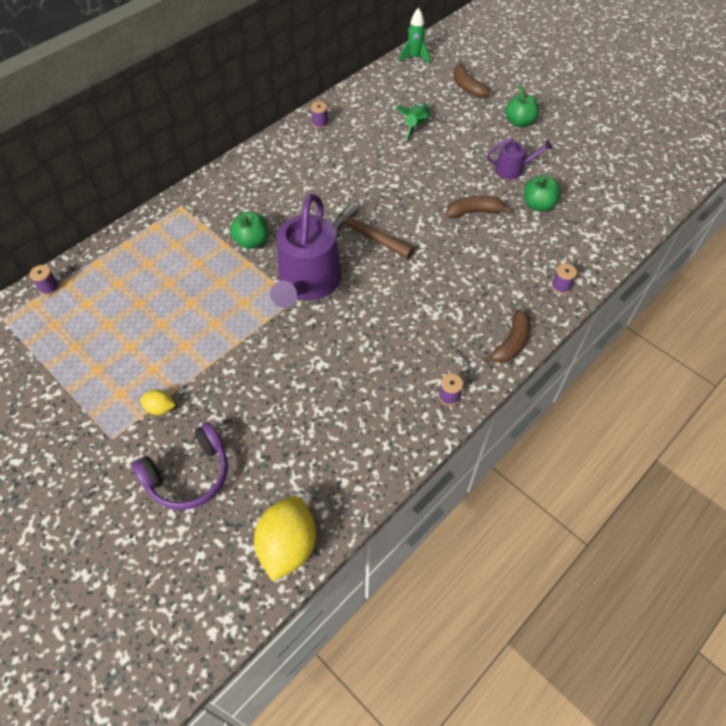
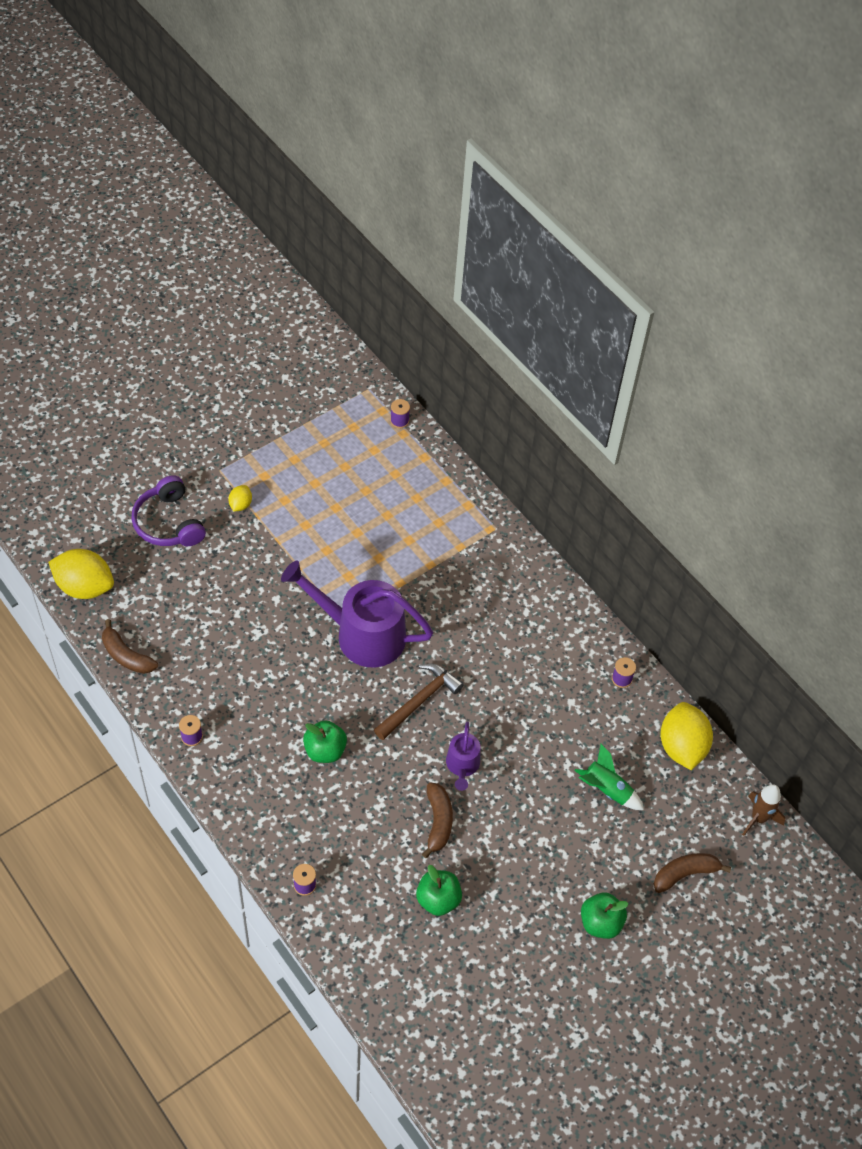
camera: 95 degrees right, 0 degrees up
(251, 241) = (430, 589): green apple -> green apple (325, 750)
(370, 92) = (682, 746): none -> yellow lemon
(414, 58) = (758, 818): green rocket -> brown rocket
(511, 343) = (240, 810): brown banana -> brown banana (126, 655)
(512, 169) = (507, 887): purple watering can -> purple watering can (462, 765)

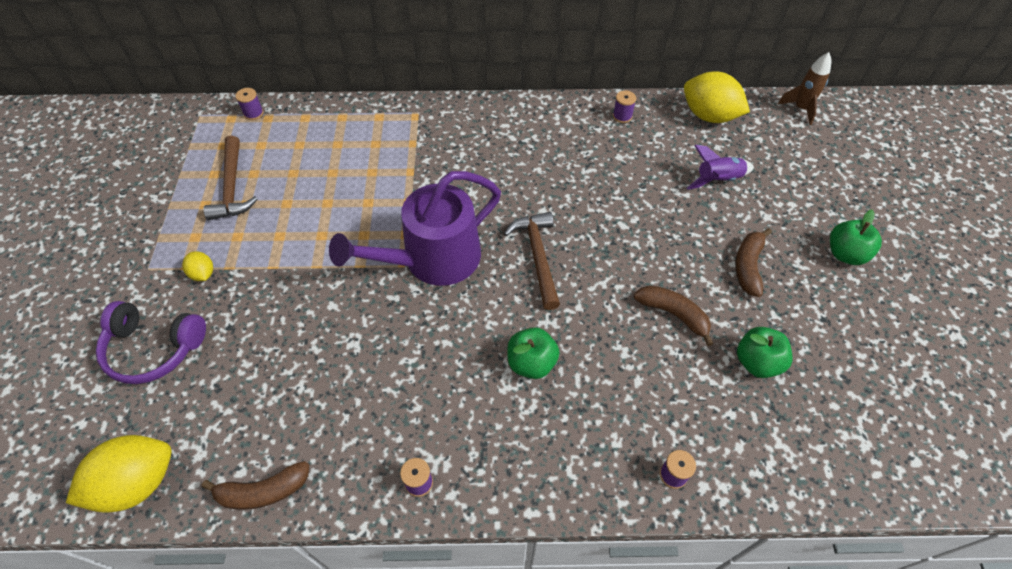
camera: 50 degrees left, 0 degrees up
(322, 463) = (232, 187): none -> brown hammer
(462, 765) = (627, 262): purple watering can -> none
(606, 789) = (718, 180): green rocket -> purple rocket
(685, 873) = (826, 175): brown banana -> brown banana (748, 266)

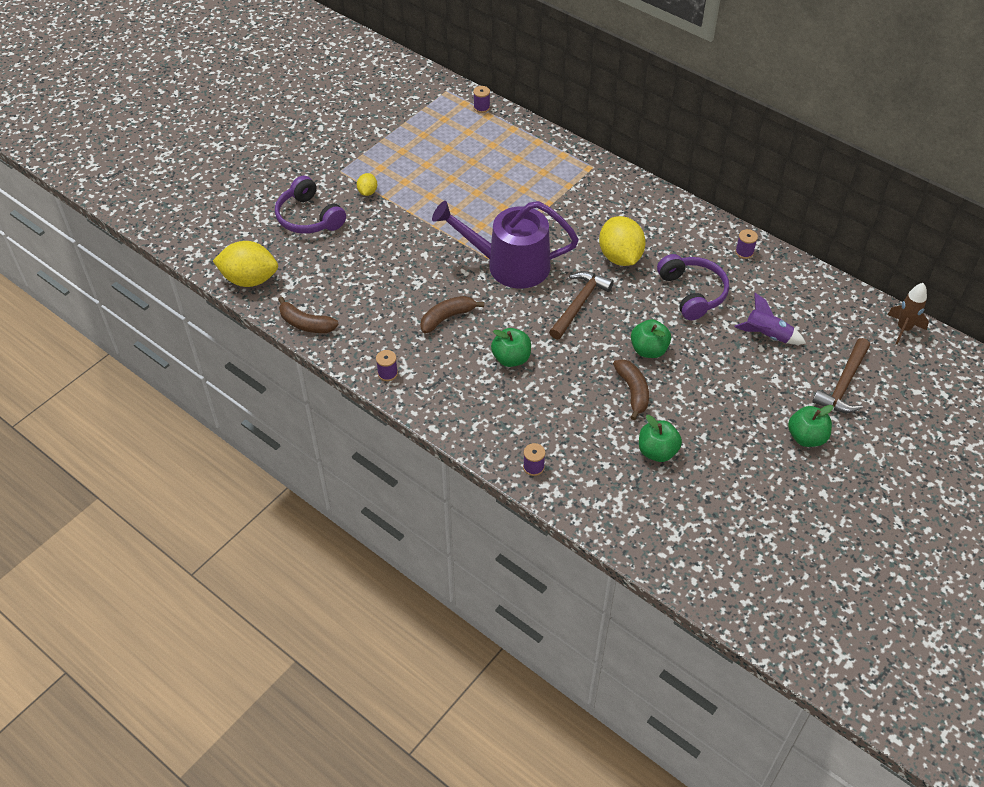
camera: 40 degrees right, 5 degrees down
(232, 187) = (427, 149): brown hammer -> brown hammer (843, 384)
(621, 180) = (692, 293): none -> purple headphones
(643, 261) = (648, 350): none -> green apple
(709, 116) = (816, 290): yellow lemon -> yellow lemon (620, 257)
(748, 266) = (721, 399): brown banana -> brown banana (447, 317)

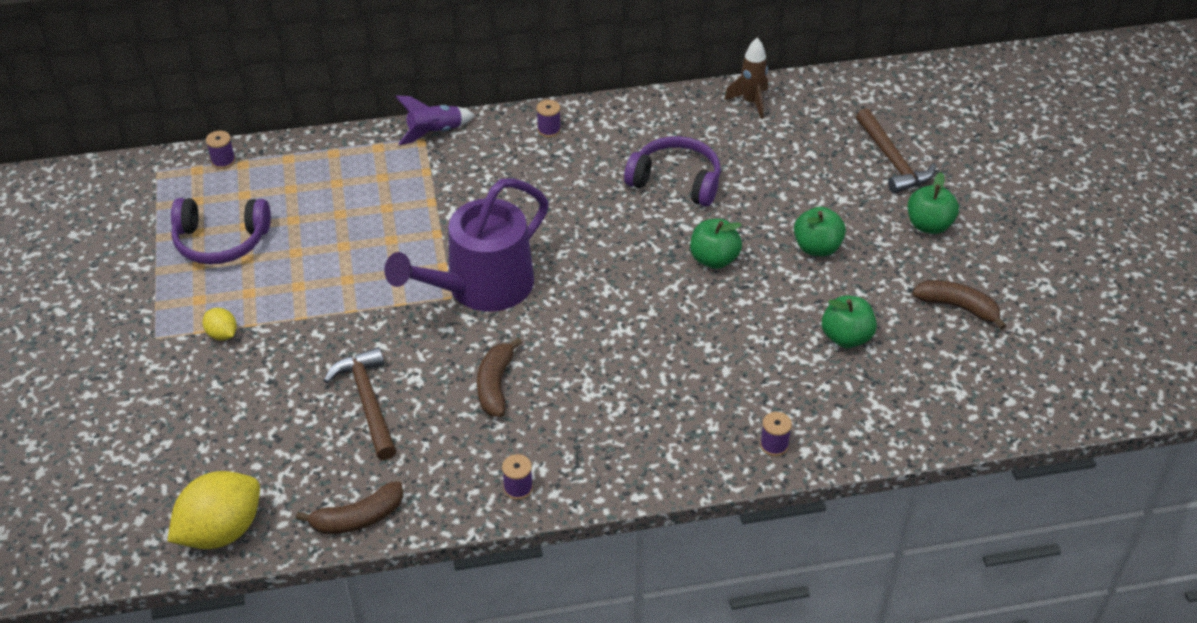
camera: 50 degrees left, 5 degrees down
(309, 217) = (192, 412): purple headphones -> purple headphones (221, 241)
(511, 358) = (611, 369): green apple -> green apple (817, 247)
(579, 304) = (597, 269): brown hammer -> brown hammer (368, 402)
(620, 257) = (570, 199): yellow lemon -> none
(633, 391) = (754, 305): brown banana -> brown banana (958, 307)
(744, 252) = (666, 114): purple spool -> purple spool (549, 130)
(767, 335) = (784, 168): purple rocket -> purple rocket (435, 132)
(903, 329) = (868, 83): brown rocket -> brown rocket (751, 102)

